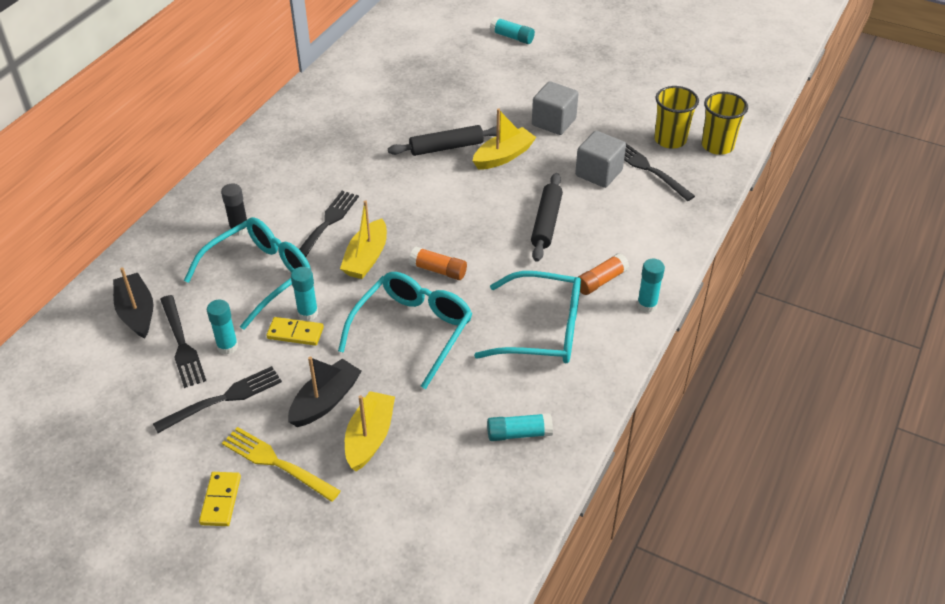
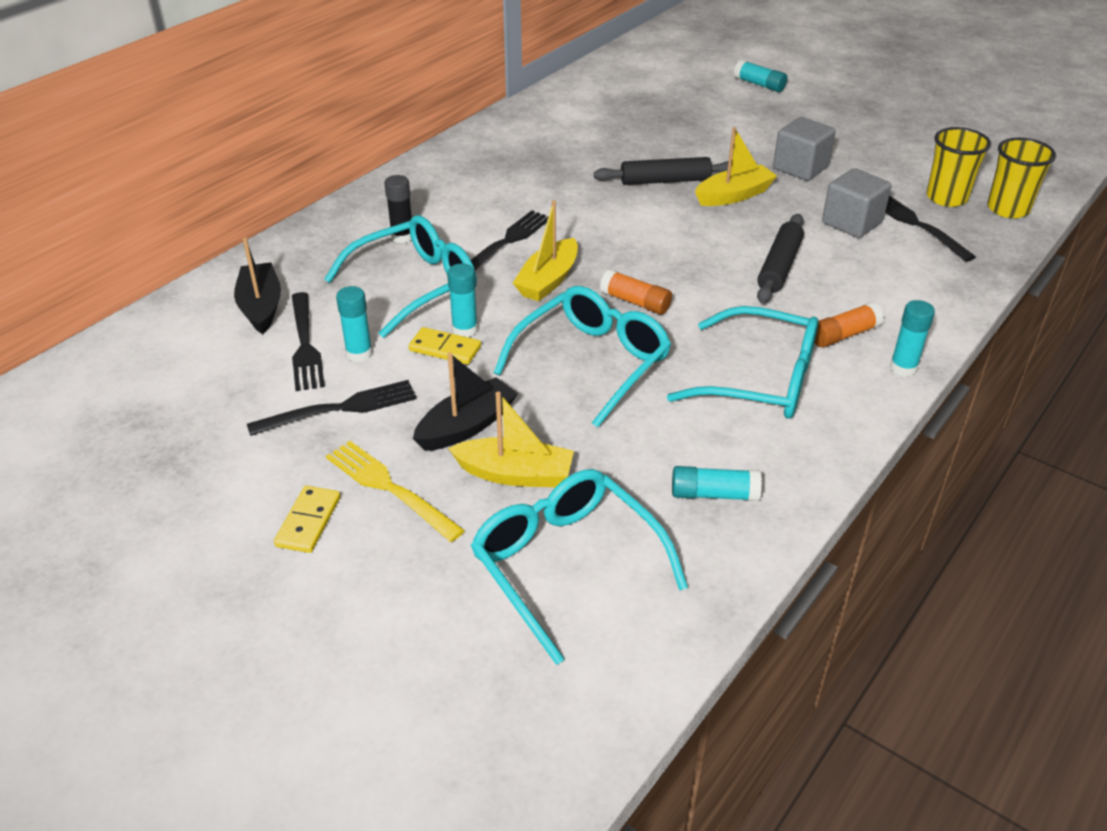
camera: 10 degrees right, 5 degrees down
(370, 437) = (515, 474): yellow boat -> yellow boat turned 75 degrees clockwise
(420, 507) = (566, 564): none -> turquoise glasses

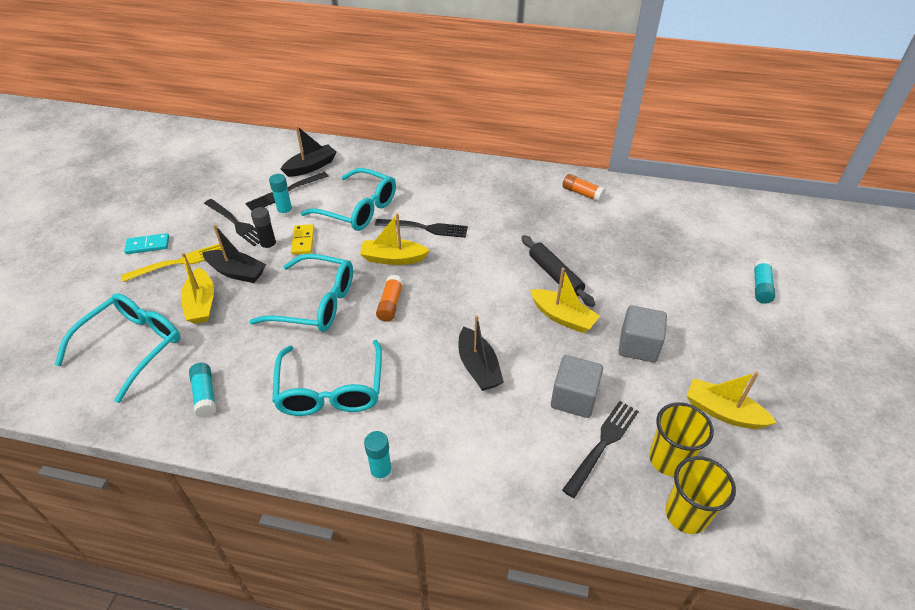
camera: 65 degrees right, 5 degrees up
(308, 522) = (148, 245): yellow domino -> turquoise domino
(390, 488) = (178, 262): yellow fork -> yellow fork turned 45 degrees clockwise
(402, 237) = (405, 187): black glue stick -> black glue stick (269, 247)
(465, 330) = (324, 242): turquoise glue stick -> none
(779, 267) = (478, 367): black rolling pin -> black boat
(844, 335) = (407, 426): orange glue stick -> orange glue stick (582, 193)
(903, 155) = (723, 412): none -> yellow boat

